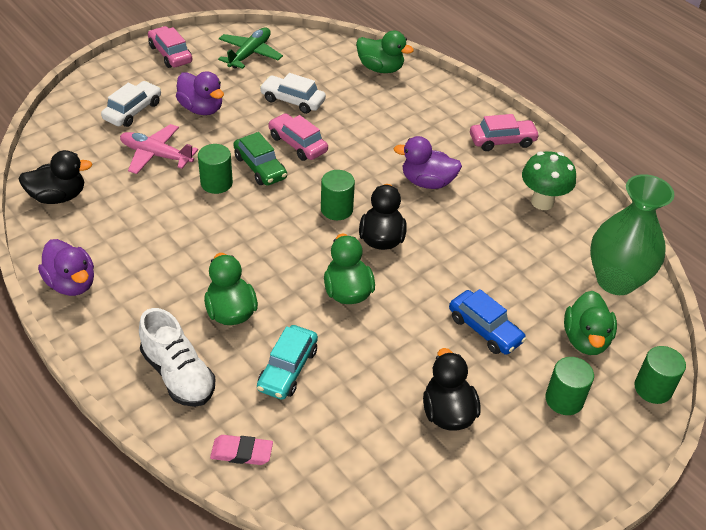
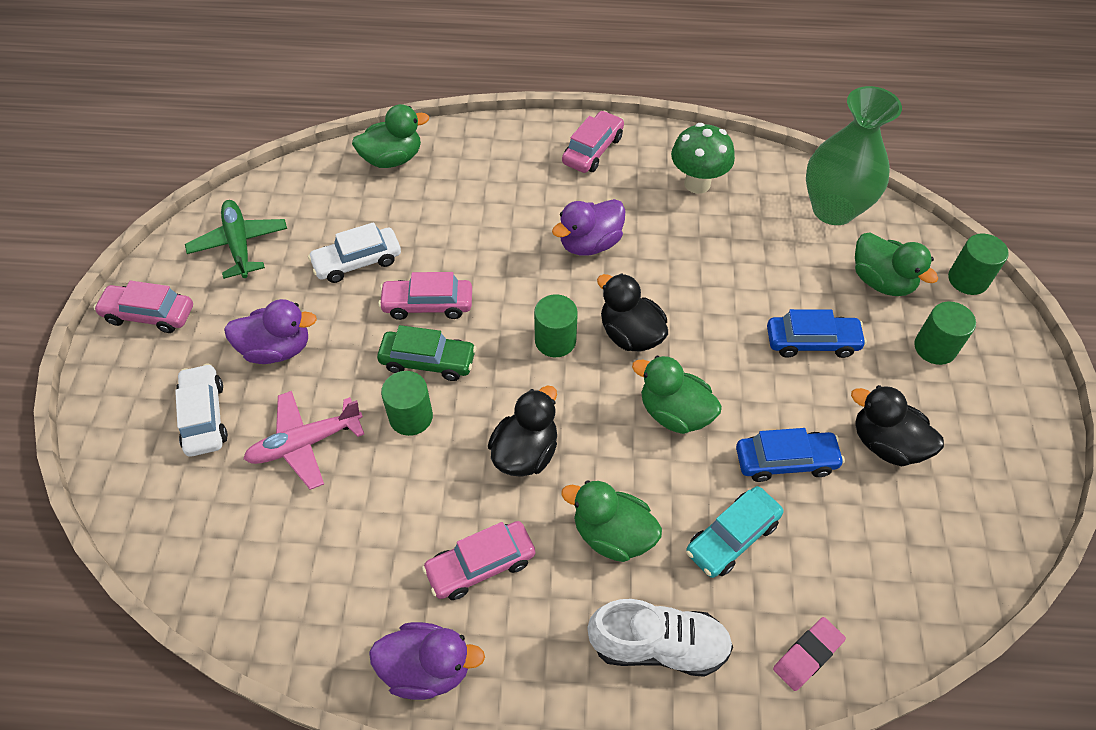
camera: 45 degrees left, 10 degrees up
(58, 197) = (268, 591): black duck -> black duck (525, 452)
(153, 267) = (480, 565): none -> pink car
(287, 369) = (732, 537): turquoise car -> turquoise car turned 75 degrees clockwise
(373, 366) = (785, 461): none -> blue car

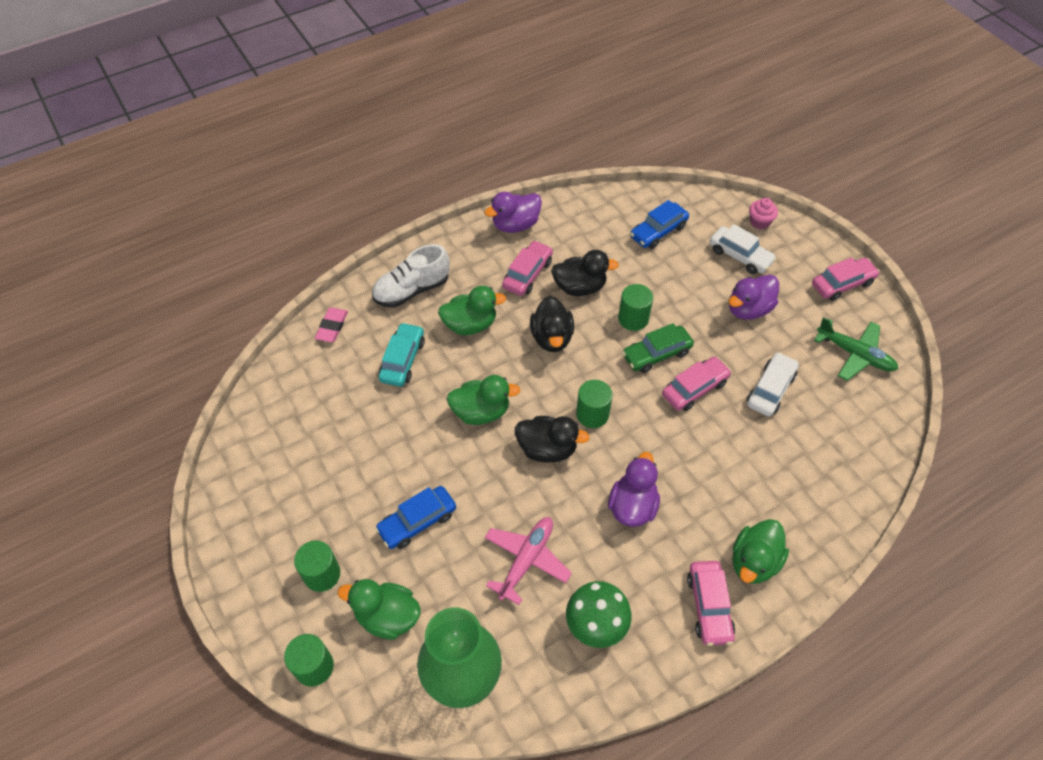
camera: 145 degrees right, 0 degrees up
(123, 446) = (759, 222): none -> pink cupcake
(305, 443) = (673, 274): pink plane -> pink plane (526, 560)
(392, 159) = (846, 487): green duck -> green duck (753, 561)
(785, 461) = (393, 422): blue car -> blue car (658, 231)
(886, 444) = (332, 472): black duck -> black duck (580, 287)

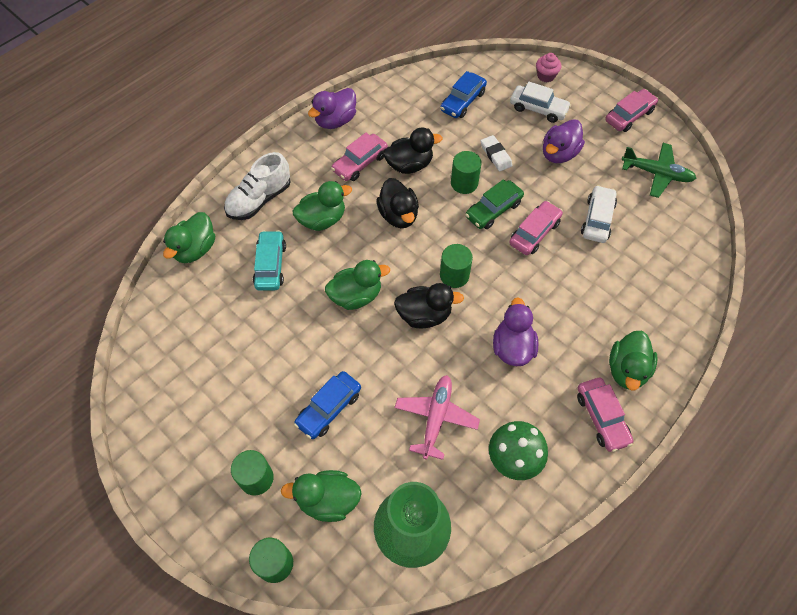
camera: 15 degrees left, 5 degrees up
(332, 327) = (195, 249): pink eraser -> green duck
(527, 274) = (360, 163): pink car -> pink car turned 150 degrees counterclockwise
(677, 296) = (495, 155): none -> white eraser

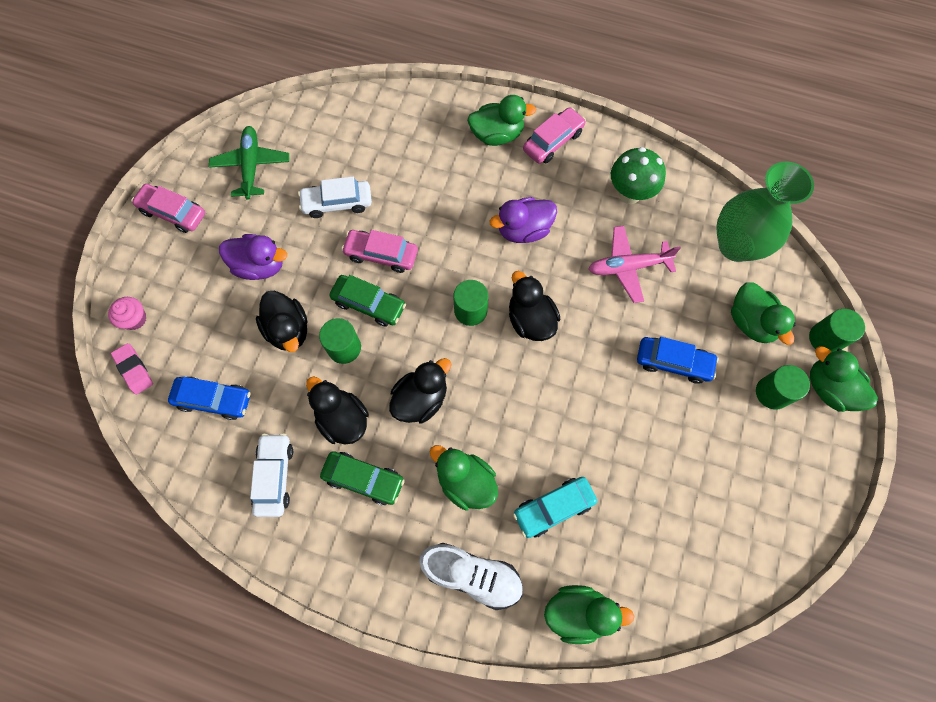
camera: 115 degrees left, 10 degrees up
(335, 121) = (306, 546): purple duck -> none
(356, 296) = (543, 396): green duck -> green duck (829, 388)
(360, 163) = (363, 479): pink car -> green car
(495, 155) = (288, 330): white eraser -> black duck
(506, 67) = (134, 370): none -> pink eraser
(538, 109) = (196, 309): white car -> white car (274, 476)

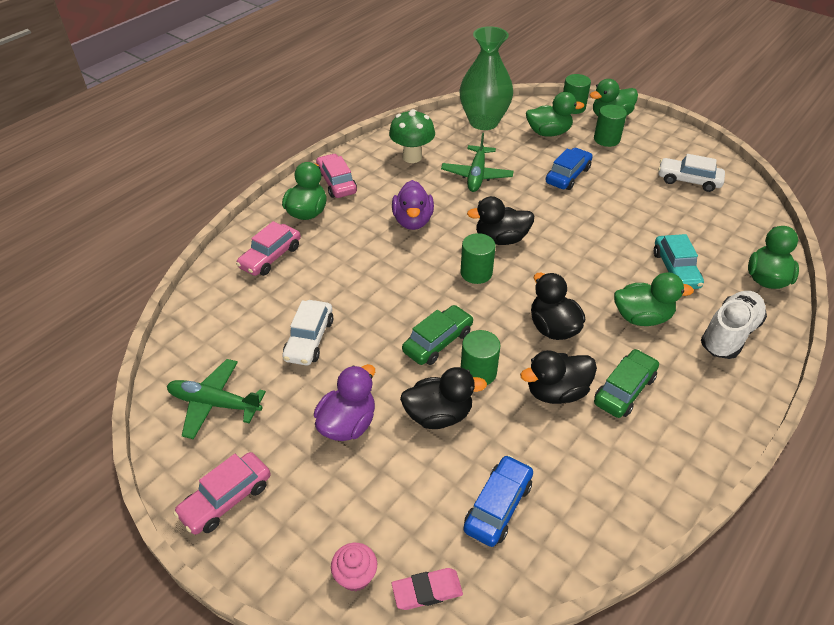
camera: 70 degrees left, 25 degrees down
(274, 476) = (605, 465): white car -> white car (688, 180)
(381, 254) = (387, 319): pink car -> pink car (270, 257)
(465, 481) = (641, 317): green duck -> green duck turned 150 degrees counterclockwise
(628, 267) = (476, 175): pink plane -> green plane

